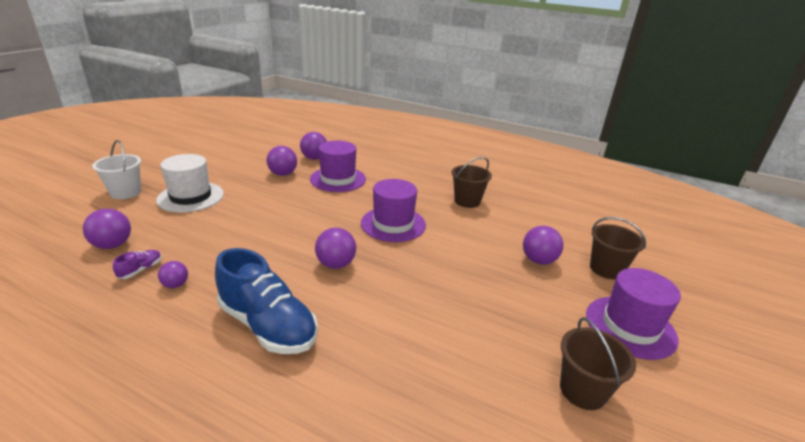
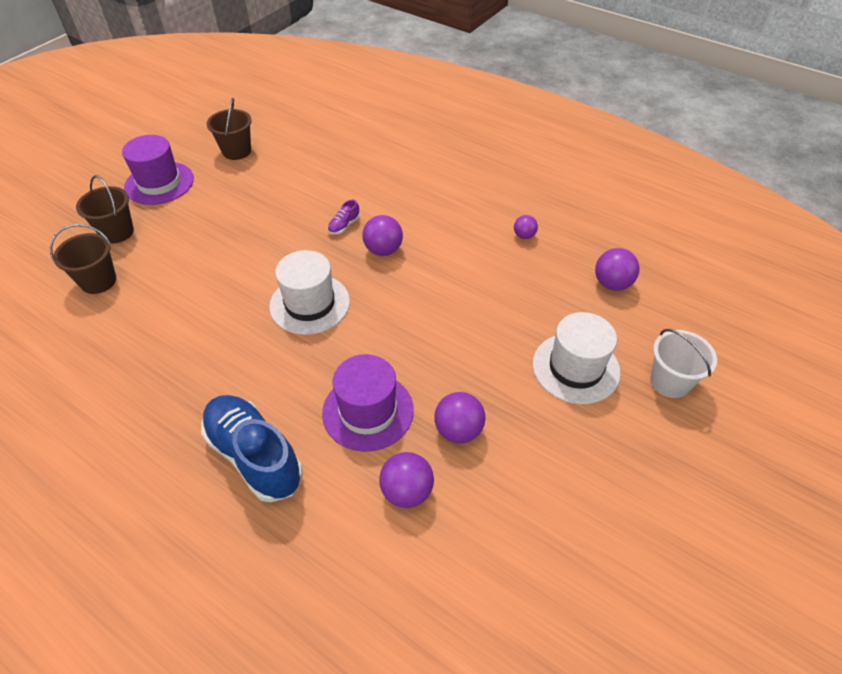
camera: 170 degrees left, 20 degrees up
(141, 270) = (563, 252): purple shoe -> purple shoe (344, 226)
(268, 325) = (438, 199): blue shoe -> blue shoe (254, 456)
(393, 224) = (310, 304): purple hat -> white hat
(467, 201) = (189, 346): brown bucket -> brown bucket (98, 281)
(538, 260) = (176, 245): purple ball -> none

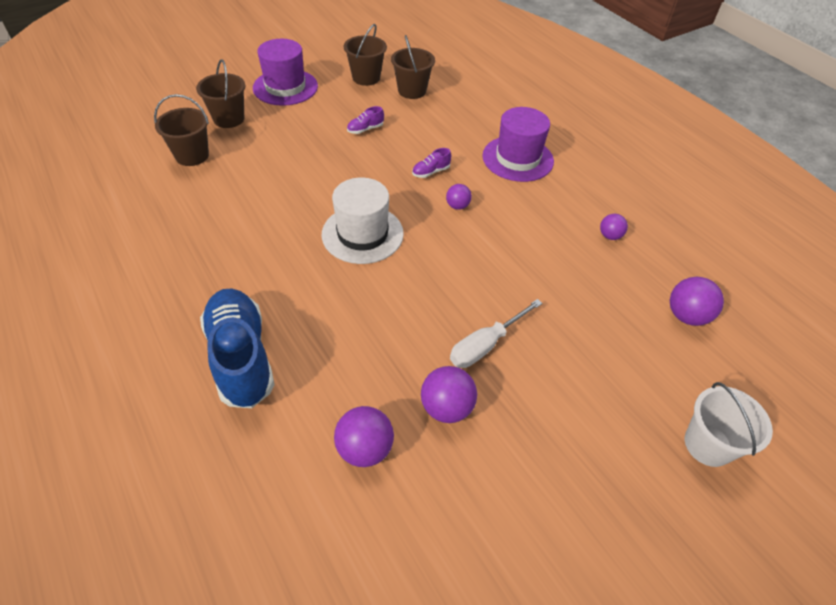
camera: 20 degrees right, 0 degrees up
(262, 203) = (365, 129): none -> purple shoe
(288, 152) = (412, 91): none -> brown bucket
(368, 411) = (366, 355): purple hat -> purple hat (517, 158)
(383, 250) = (457, 206): purple ball -> purple ball, size x0.61
(465, 365) = (486, 345): none -> white screwdriver
(575, 368) = (603, 390): white hat -> none

